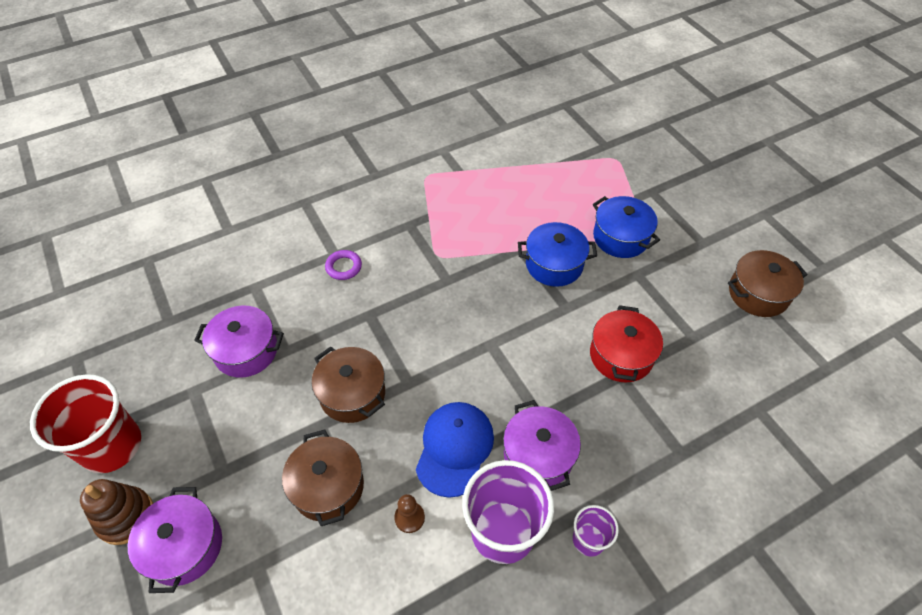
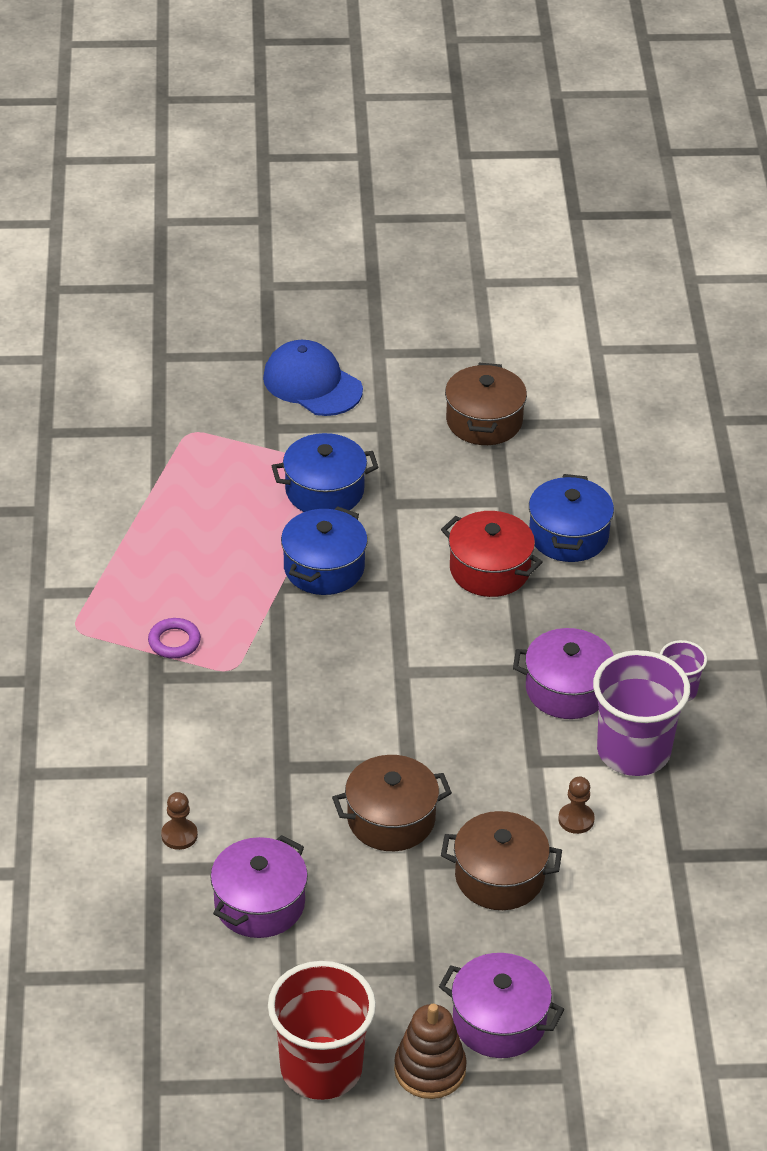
camera: 65 degrees left, 10 degrees down
(287, 287) = (179, 835): none -> brown pawn
(344, 267) = (184, 767): purple ring -> purple ring (174, 642)
(454, 448) = (518, 754): blue cap -> blue cap (312, 383)
(693, 391) = (568, 535): none -> blue pot

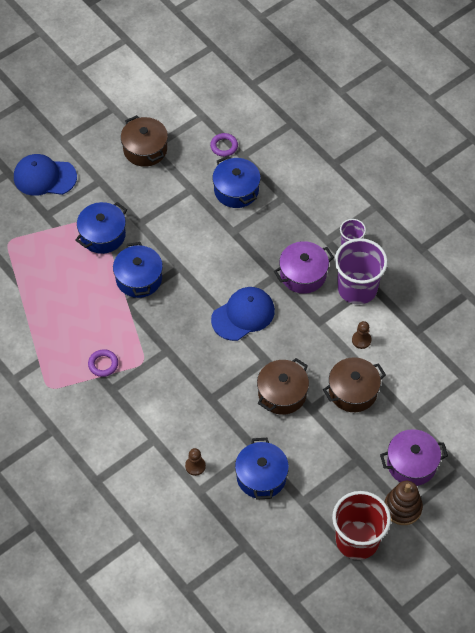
camera: 35 degrees left, 15 degrees up
(259, 904) = (261, 476): purple pot -> blue pot
(429, 691) = (243, 315): none -> blue cap
(489, 570) = (216, 231): red pot -> none
(602, 474) = (224, 146): none -> purple ring

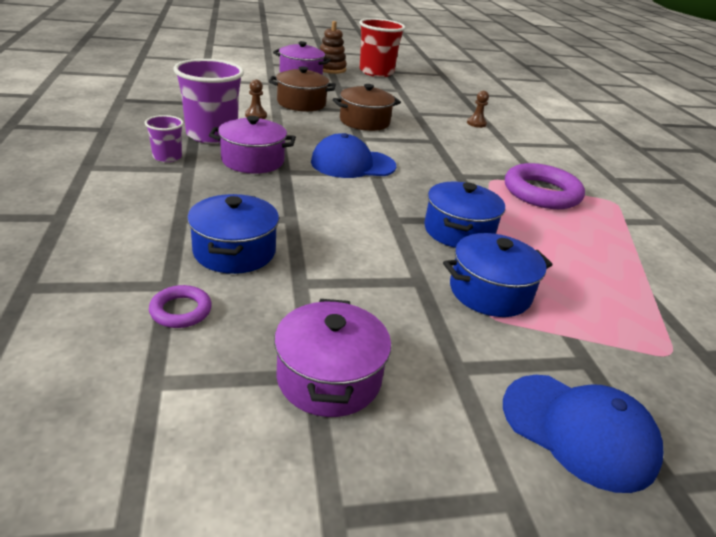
camera: 155 degrees left, 25 degrees down
(103, 364) = (541, 193): purple ring -> purple ring, size x2.05
(145, 149) = (329, 378): brown pot -> purple pot
(261, 476) = (423, 104): blue pot -> none

